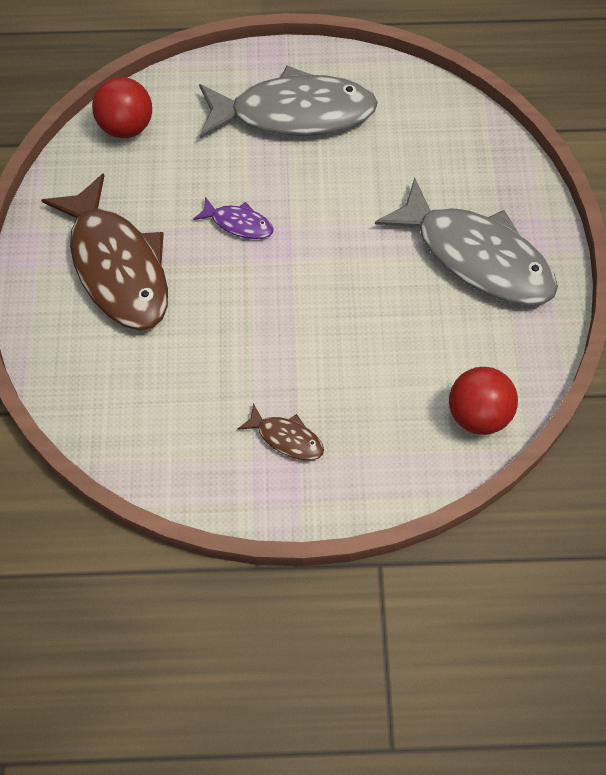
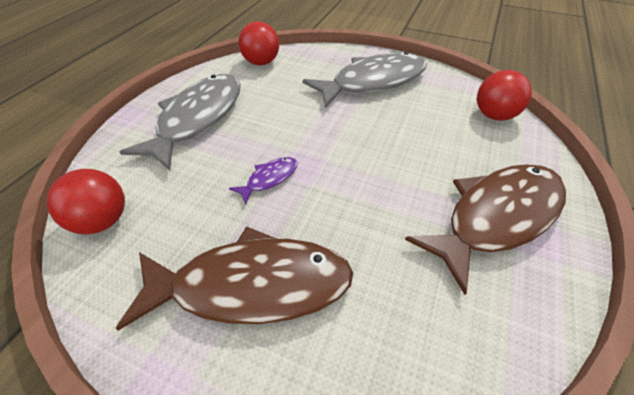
camera: 65 degrees left, 15 degrees down
(286, 438) = (496, 217): brown fish -> brown fish, size x2.32
(445, 114) = (261, 62): none -> red ball

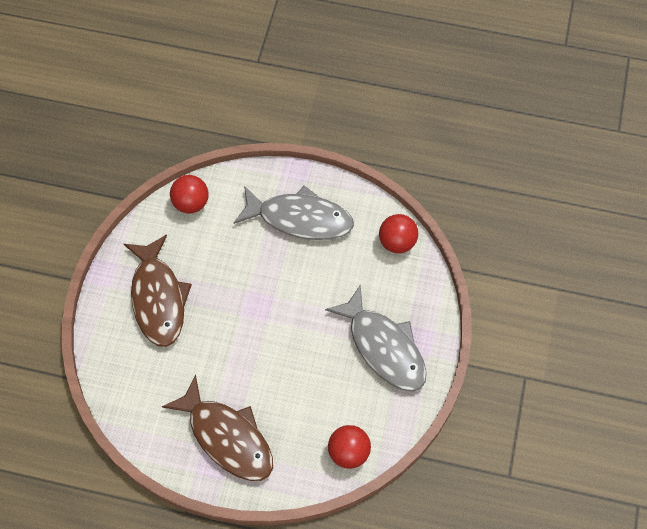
camera: 80 degrees right, 15 degrees up
(269, 179) = (241, 287): purple fish -> none

